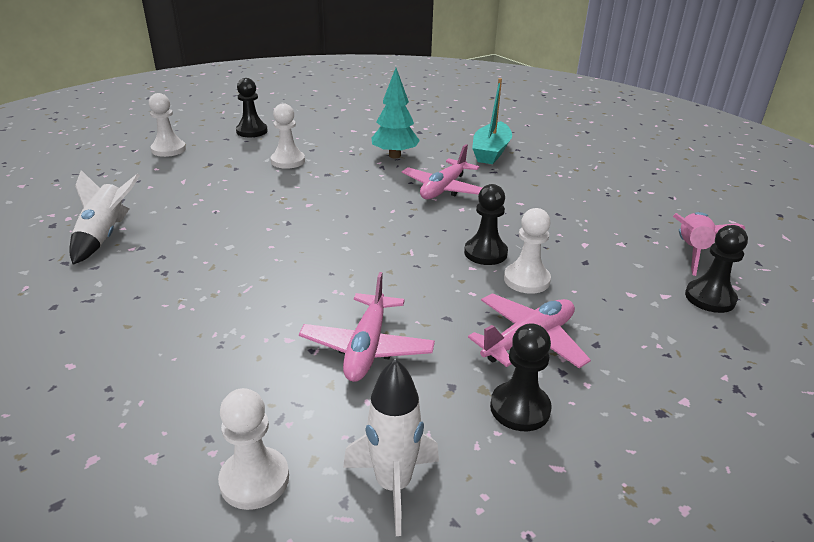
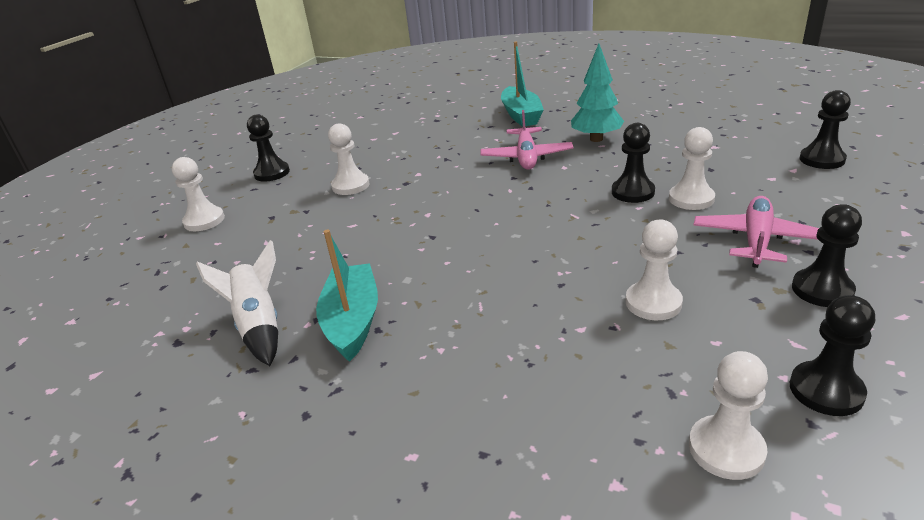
camera: 25 degrees left, 0 degrees up
(158, 259) = (353, 321): none -> turquoise boat
(367, 347) = (653, 303): pink plane -> white pawn
(393, 485) = (826, 390): white rocket -> black pawn
(394, 156) = (444, 146): turquoise tree -> turquoise tree (596, 139)
(692, 251) = (766, 133): pink rocket -> none

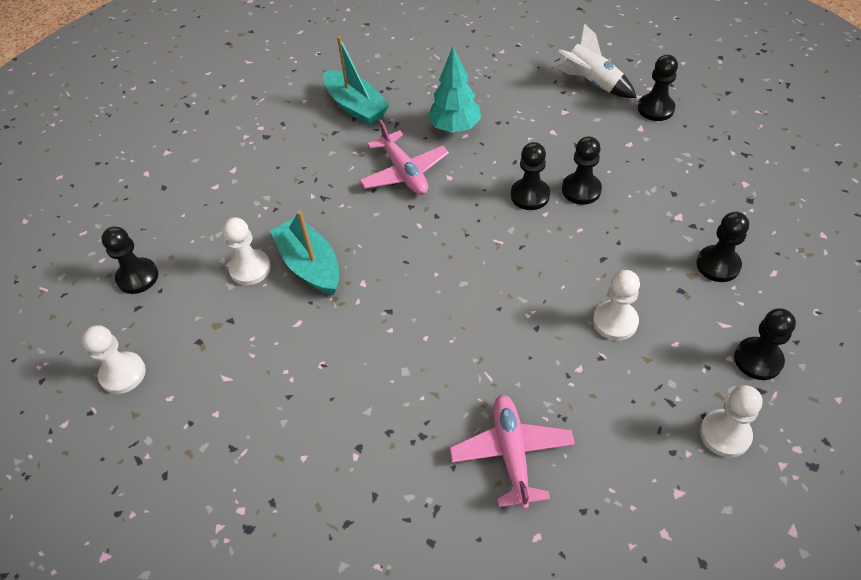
camera: 30 degrees left, 20 degrees up
(259, 325) = (311, 477): white rocket -> white rocket (592, 83)
(353, 321) = (394, 436): turquoise boat -> turquoise boat (310, 265)
(691, 199) = (581, 190): white pawn -> black pawn
(756, 240) = (652, 225): pink plane -> pink plane (512, 454)

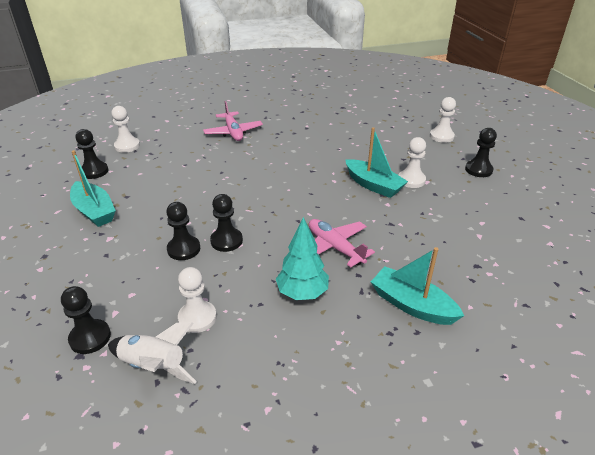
camera: 165 degrees right, 15 degrees down
(615, 321) = (173, 178): white pawn -> white pawn (197, 318)
(718, 265) = (94, 211): black pawn -> turquoise boat

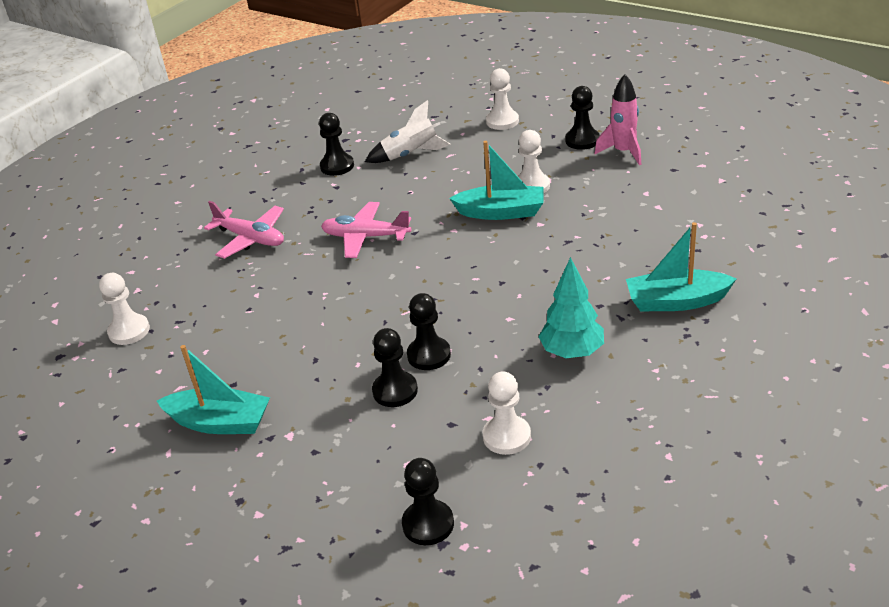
camera: 35 degrees left, 0 degrees up
(94, 171) = (136, 384): black pawn -> black pawn (337, 166)
(153, 366) = (527, 498): white rocket -> white rocket (410, 154)
(335, 247) = (546, 294): pink plane -> pink plane (366, 237)
(497, 190) = (623, 152): none -> pink rocket

